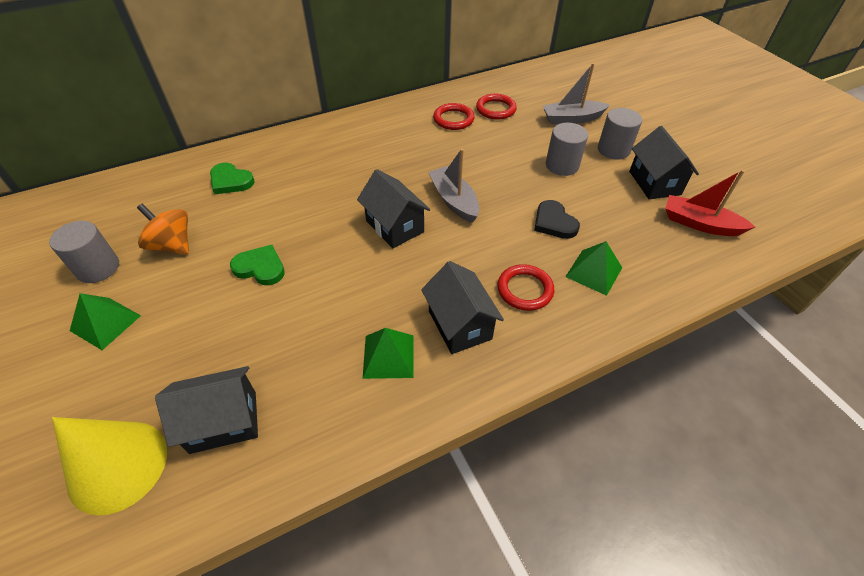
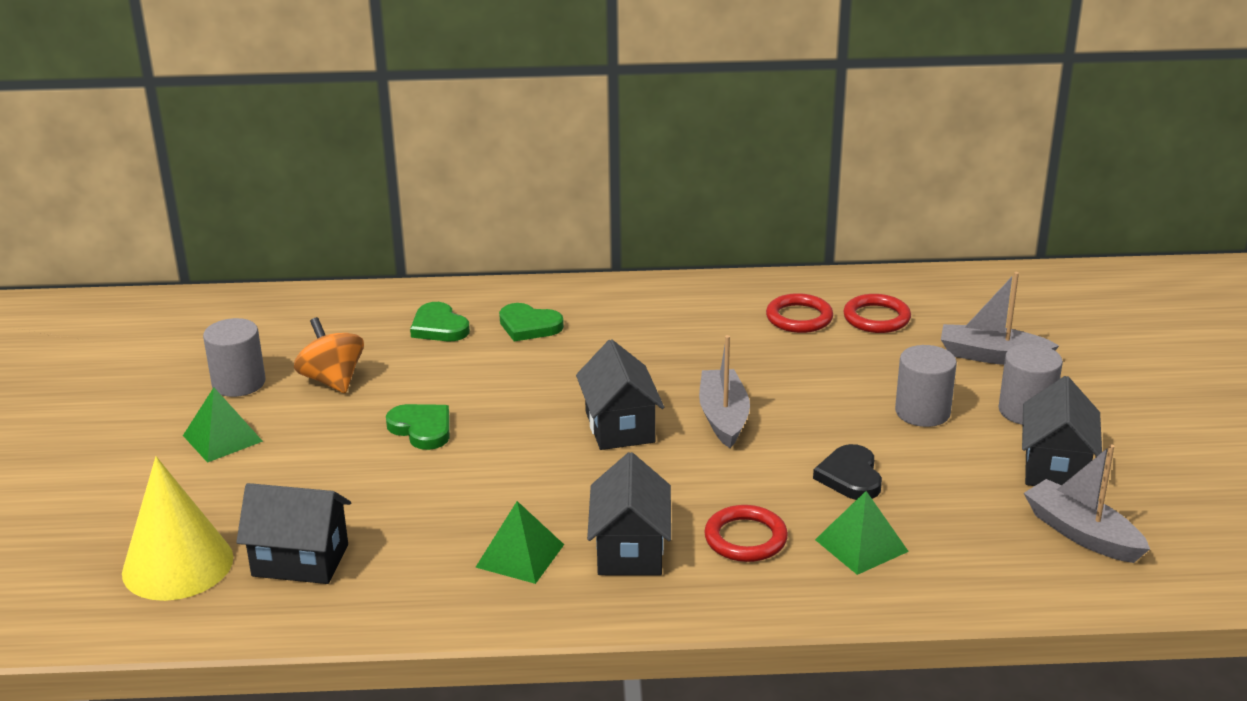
camera: 25 degrees right, 20 degrees down
(292, 165) = (529, 326): none -> green heart
(700, 224) = (1082, 534): red boat -> grey boat

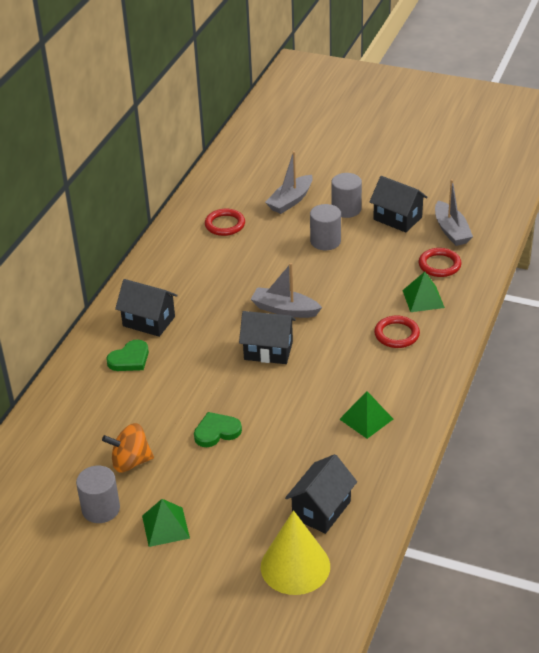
camera: 65 degrees left, 10 degrees up
(439, 327) = (100, 399): green heart -> none
(630, 550) = (384, 377): black house -> black house (149, 321)
(799, 318) = (203, 251): red ring -> red ring (439, 265)
(850, 477) = (366, 283): black heart -> none
(1082, 534) = (451, 230): grey boat -> grey boat turned 90 degrees counterclockwise

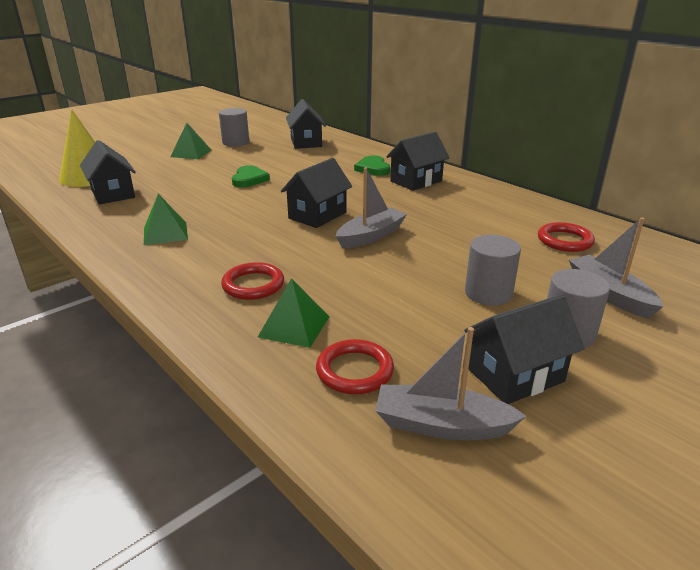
camera: 115 degrees right, 10 degrees down
(67, 445) = (306, 142): none -> black house
(130, 462) = (262, 154): orange spinning top -> none

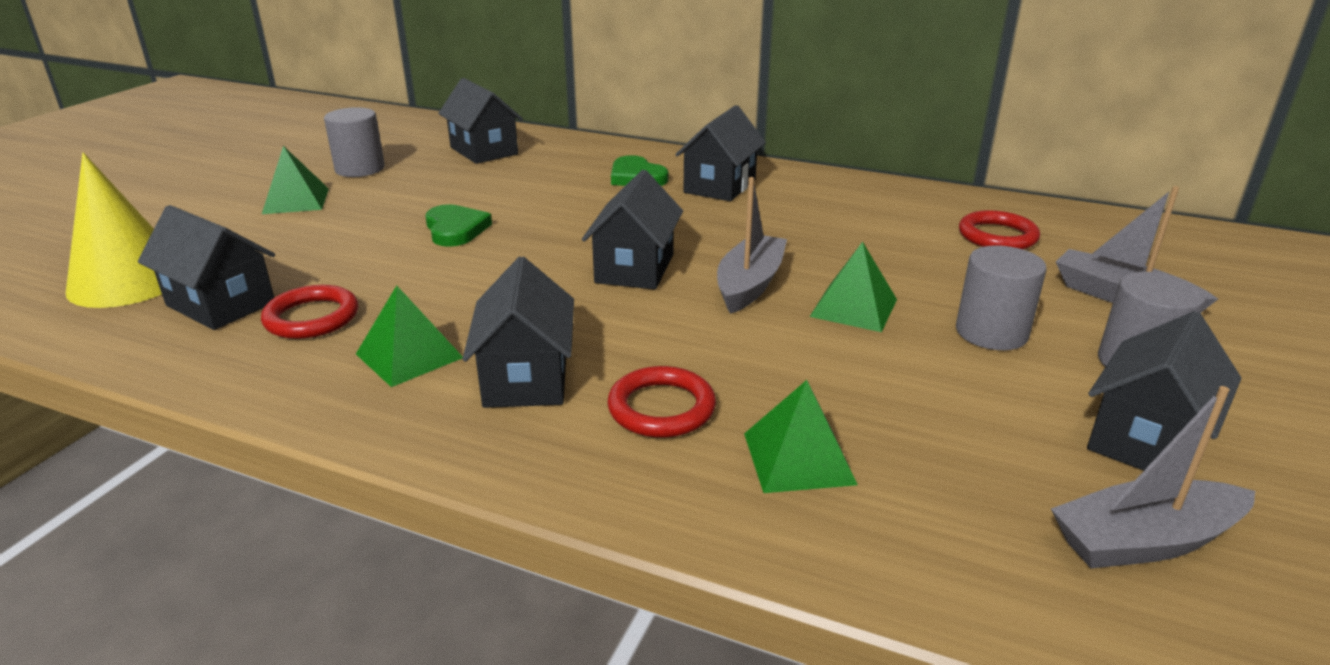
camera: 25 degrees left, 0 degrees up
(205, 255) = (526, 378): none -> black house
(354, 371) = (956, 500): red ring -> red ring (312, 317)
(417, 261) = (854, 308): none -> green pyramid

